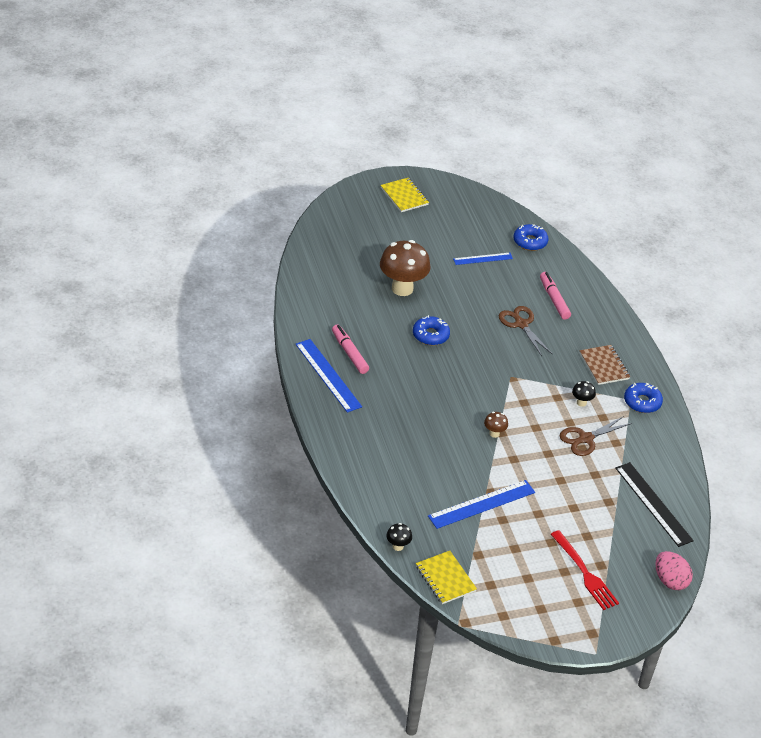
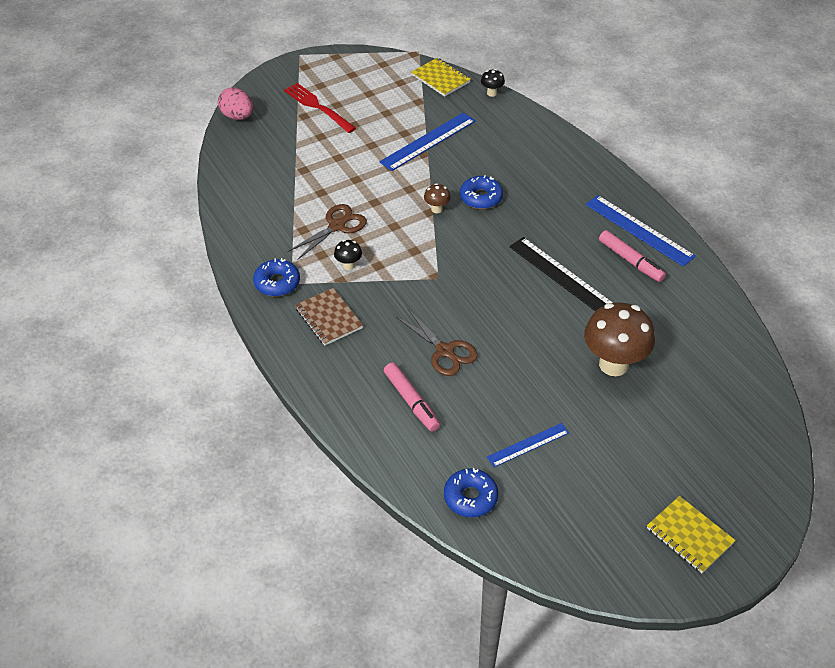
camera: 170 degrees right, 5 degrees up
(430, 335) = (550, 307): blue donut -> blue donut (481, 198)
(653, 504) = (257, 177): black ruler -> black ruler (561, 276)

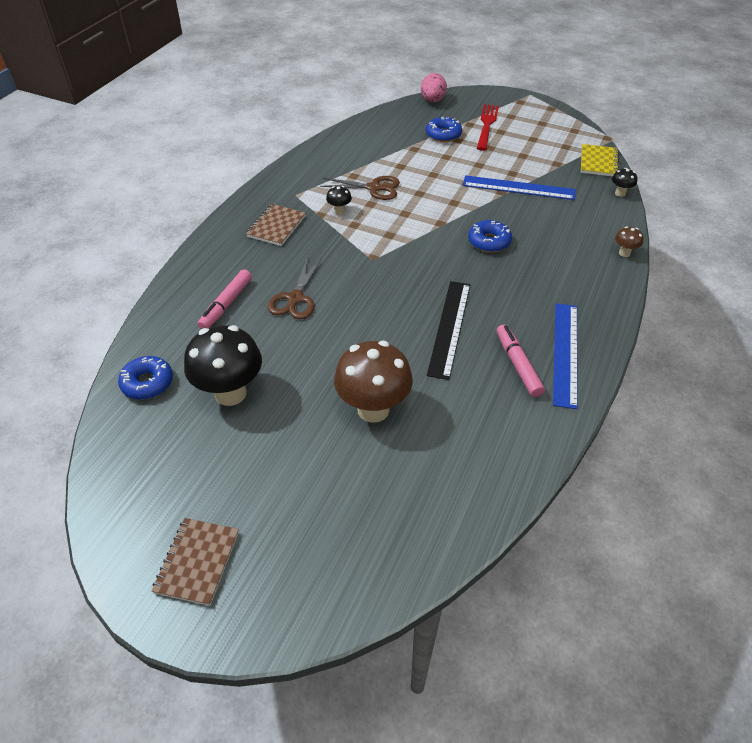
camera: 55 degrees right, 0 degrees up
(277, 283) = (289, 189): blue donut -> blue donut (443, 135)
(436, 209) = (448, 225): brown mushroom -> brown mushroom (624, 253)
(528, 445) = (230, 393): blue ruler -> black mushroom
(630, 261) = (518, 365): pink marker -> pink marker turned 150 degrees clockwise
(689, 536) = (197, 562): yellow notebook -> brown notebook

